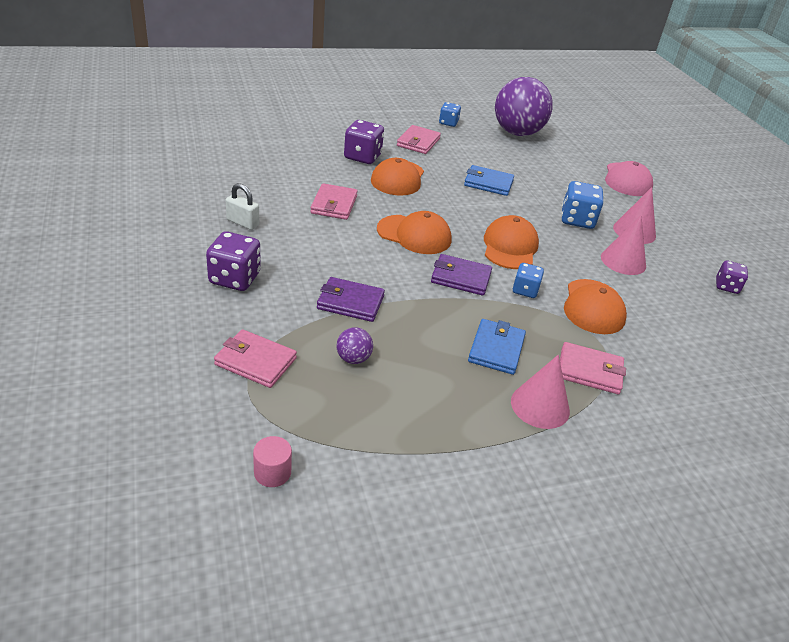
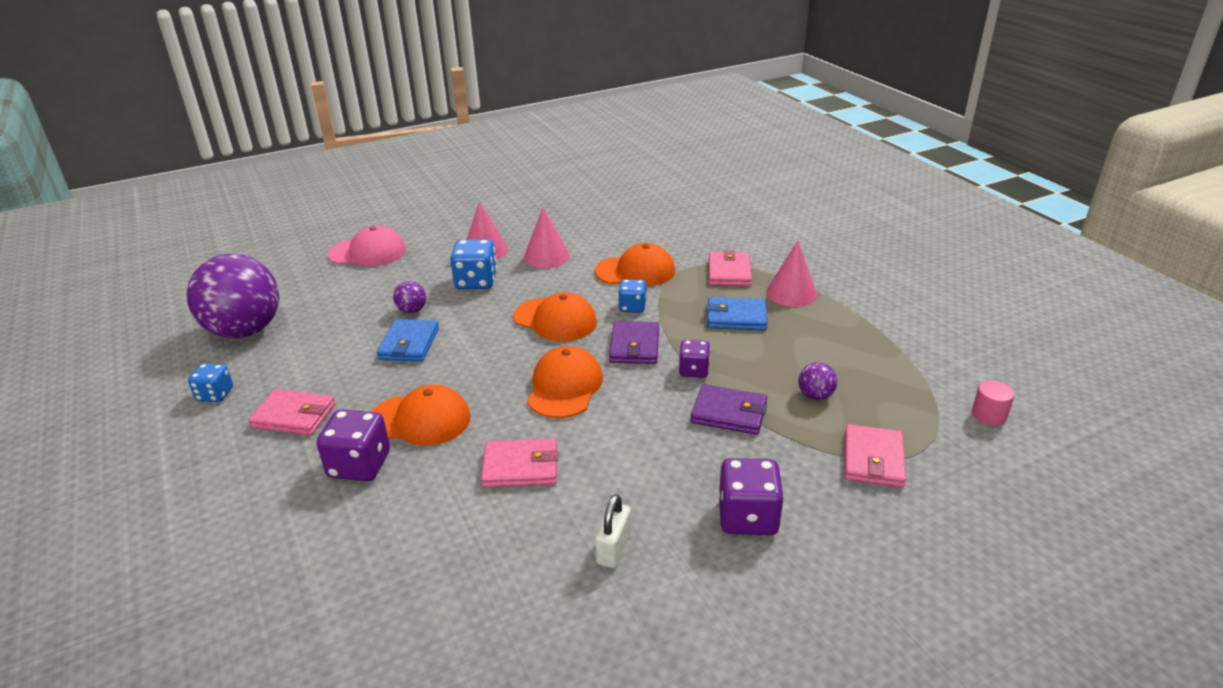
camera: 95 degrees left, 5 degrees down
(350, 302) = (729, 413): purple wallet -> purple wallet turned 75 degrees counterclockwise
(510, 247) = (555, 320): orange cap -> orange cap turned 150 degrees counterclockwise
(534, 189) = (412, 310): none -> purple ball
(726, 286) = (561, 211): purple dice -> purple dice (694, 370)

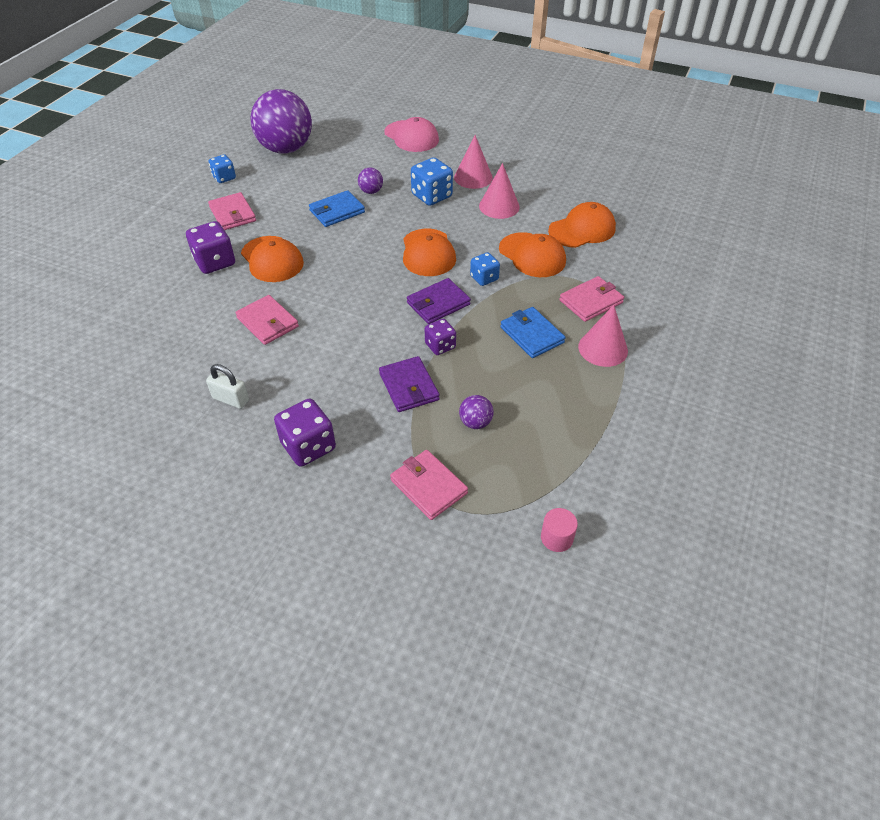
camera: 50 degrees right, 15 degrees up
(564, 387) = (360, 297): orange cap -> orange cap (582, 229)
(613, 548) = (231, 399): white padlock -> white padlock turned 45 degrees clockwise
(873, 459) = (428, 486): pink wallet -> pink wallet turned 75 degrees clockwise

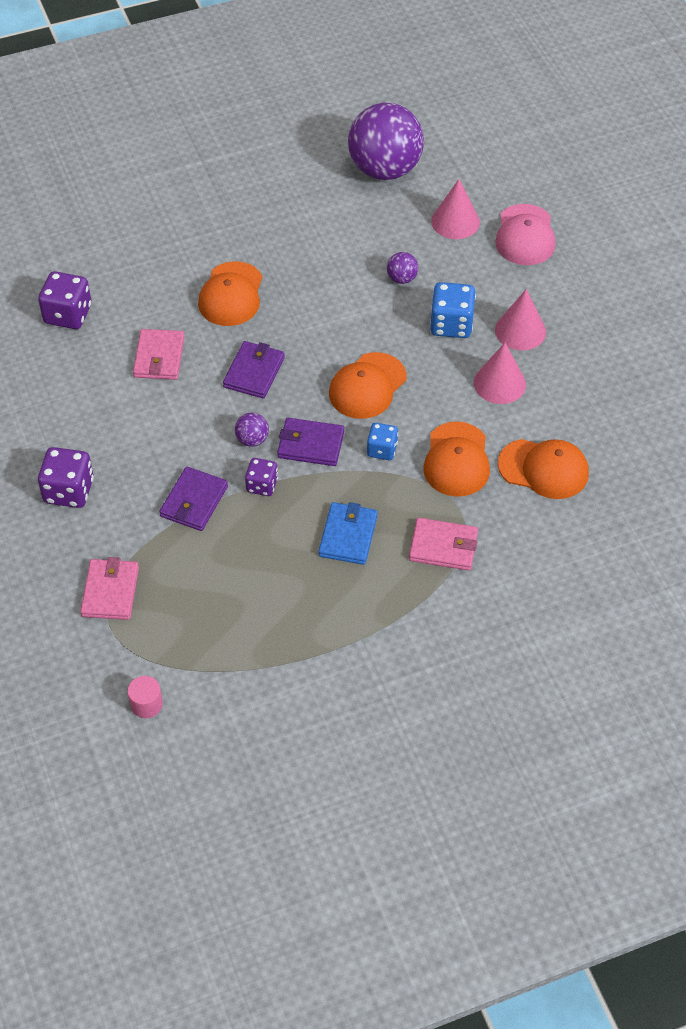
camera: 45 degrees right, 5 degrees up
(215, 262) = (184, 263): purple dice -> purple dice (68, 314)
(224, 177) = (291, 169): blue dice -> none
(231, 399) = (61, 407): white padlock -> none
(232, 214) = (253, 219): pink wallet -> none
(337, 211) = (344, 280): blue wallet -> none
(346, 290) = (254, 372): none -> purple wallet
(475, 422) = (204, 572): purple ball -> purple ball (252, 439)
(603, 348) = (389, 596): pink cone -> pink cone (455, 221)

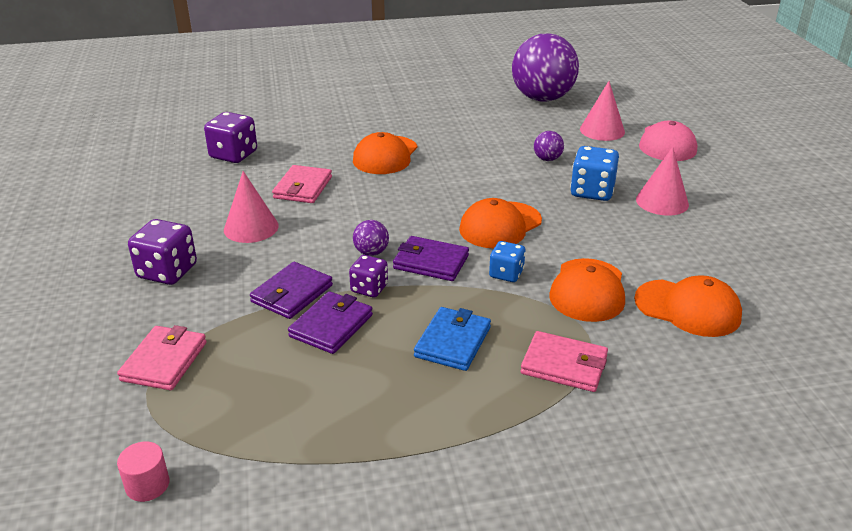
camera: 10 degrees right, 20 degrees down
(254, 372) = (389, 205): purple wallet -> purple wallet (331, 326)
(499, 383) = (639, 236): pink cone -> pink cone (251, 227)

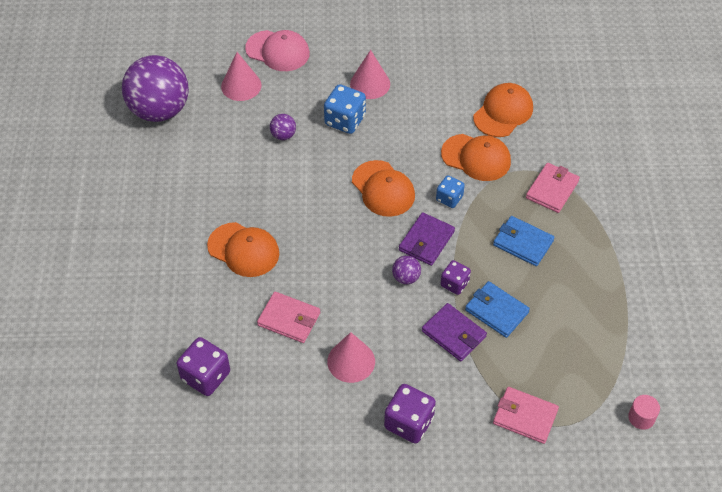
camera: 80 degrees left, 20 degrees up
(331, 326) = (496, 311): purple wallet -> blue wallet

